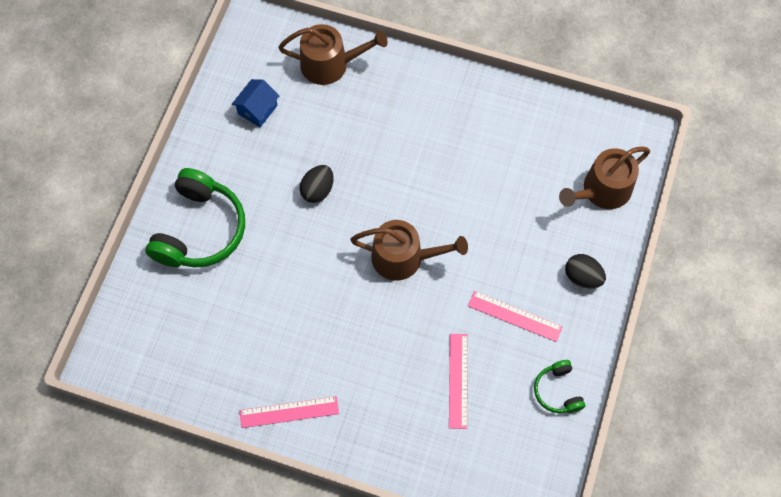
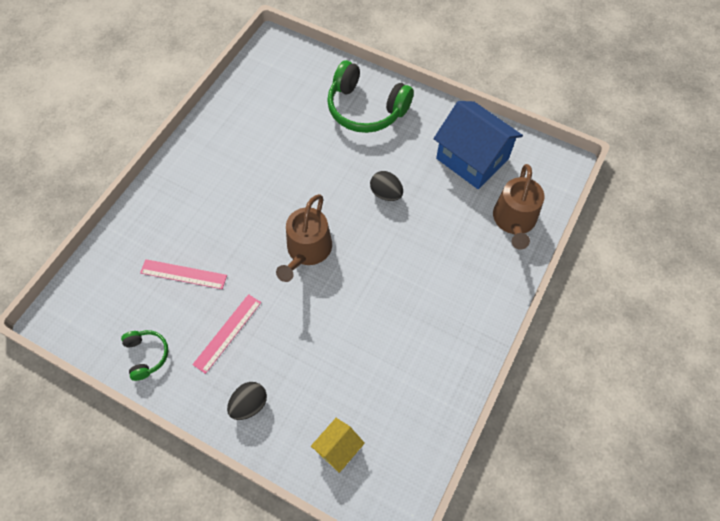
camera: 100 degrees right, 5 degrees down
(257, 109) = (472, 159): blue house -> blue house, size x2.02
(289, 412) = (198, 150): pink ruler -> none
(557, 391) = (147, 355): green headphones -> green headphones turned 75 degrees clockwise
(602, 190) = (338, 448): brown watering can -> yellow house

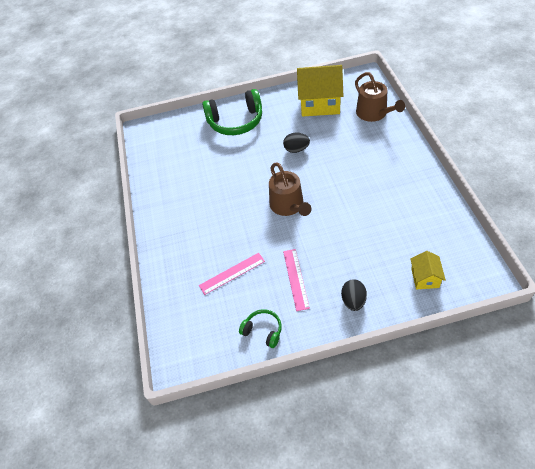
camera: 35 degrees left, 10 degrees down
(472, 159) = (320, 104): blue house -> yellow house

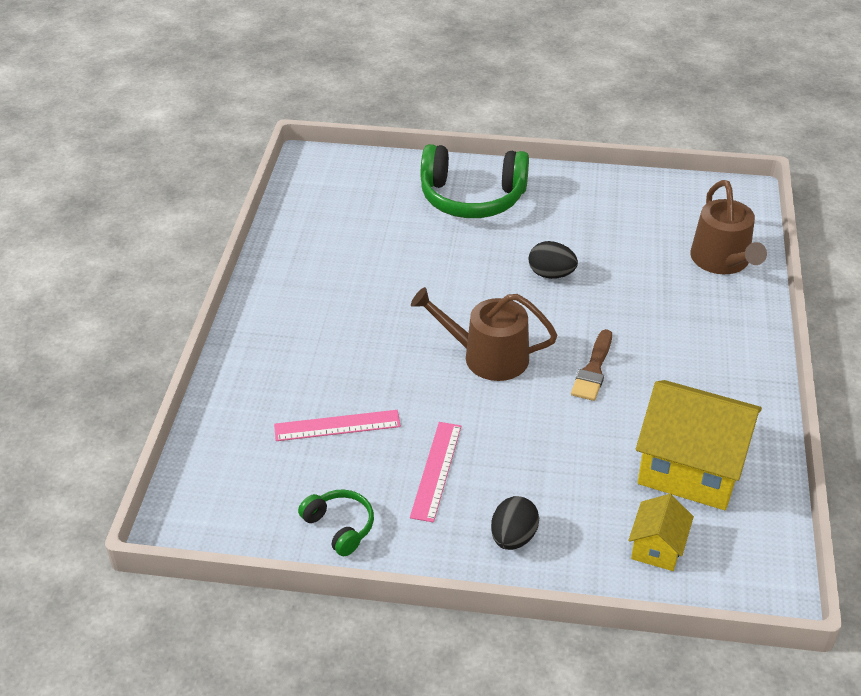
camera: 15 degrees right, 10 degrees down
(288, 205) = (487, 357): brown watering can -> brown watering can turned 105 degrees clockwise
(320, 104) = (634, 215): yellow house -> yellow house (691, 468)
(344, 193) = (593, 370): none -> brown brush

